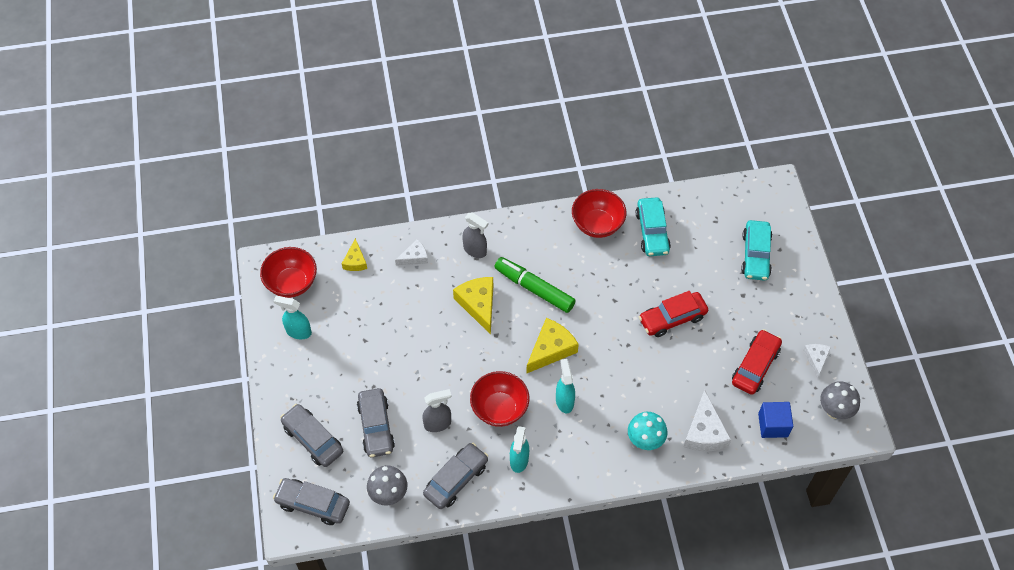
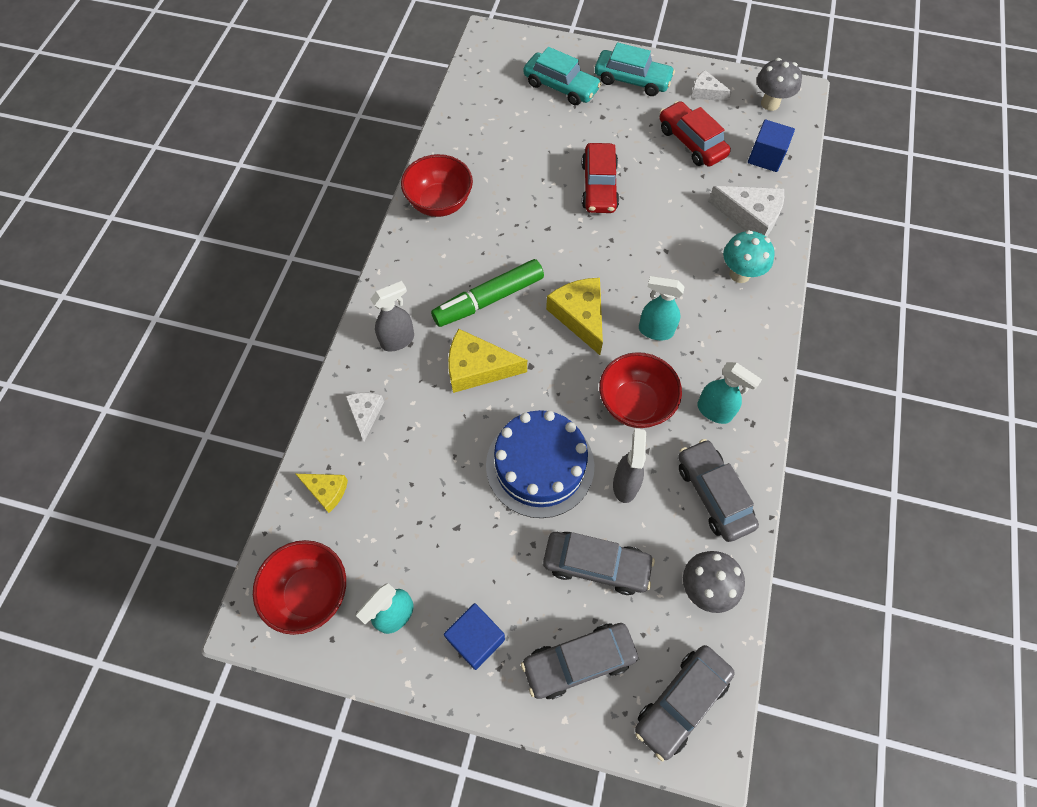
camera: 65 degrees left, 5 degrees up
(302, 379) = (476, 639): none -> blue cube
(427, 369) = (540, 465): none -> blue cake
(652, 232) = (480, 158): turquoise car -> turquoise car (632, 80)

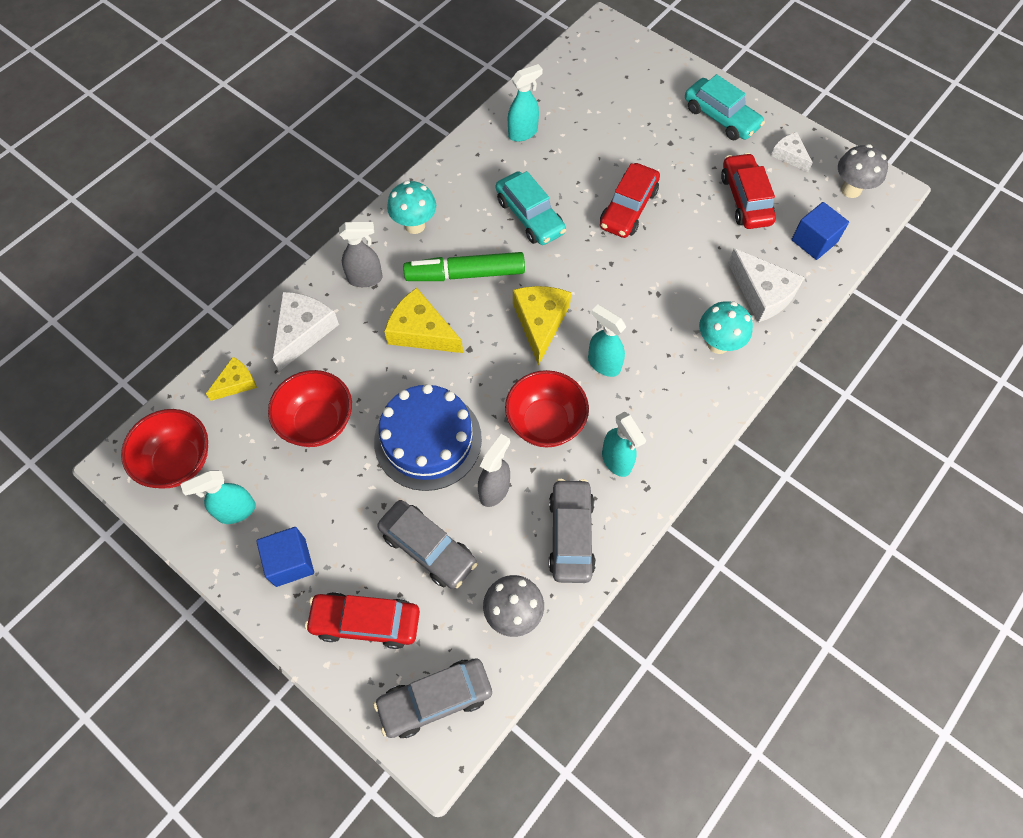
camera: 25 degrees right, 0 degrees up
(326, 491) = (236, 383): yellow cheese -> yellow cheese turned 90 degrees counterclockwise
(365, 414) = (303, 331): white cheese -> white cheese, size x1.69
(417, 273) = (415, 225): none -> turquoise mushroom
(439, 203) = (470, 169): red bowl -> red bowl (317, 422)
(469, 153) = (523, 133): none -> turquoise spray bottle
(561, 87) = (646, 100): turquoise car -> turquoise car (530, 216)
(578, 661) = (366, 622): grey car -> red car

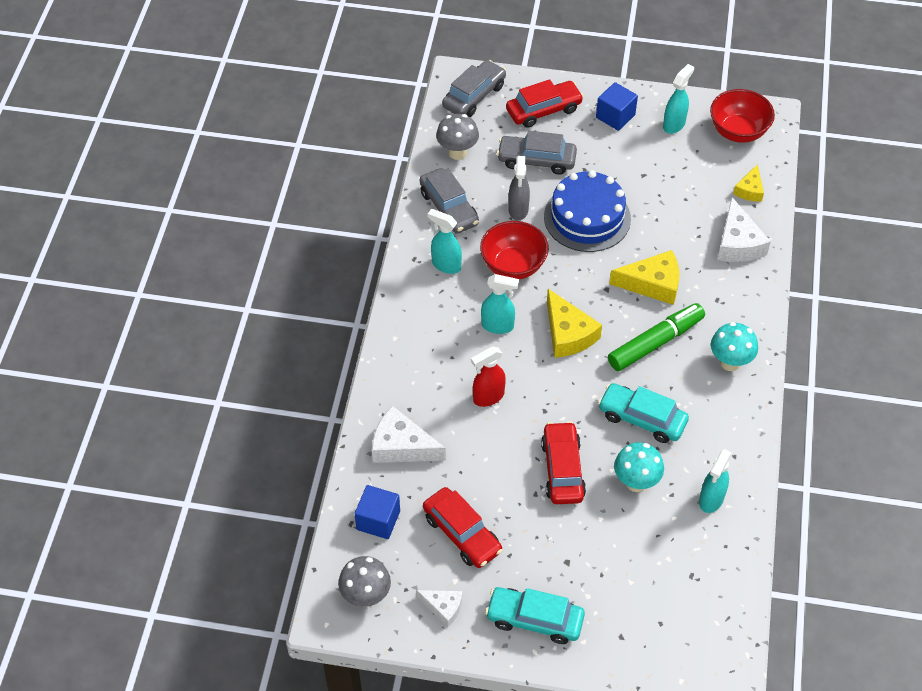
camera: 150 degrees right, 10 degrees down
(317, 422) = (671, 193): red bowl -> none
(365, 278) = (729, 301): grey spray bottle -> none
(656, 299) = (488, 397): none -> red spray bottle
(718, 344) = (417, 384): turquoise mushroom -> turquoise mushroom (636, 482)

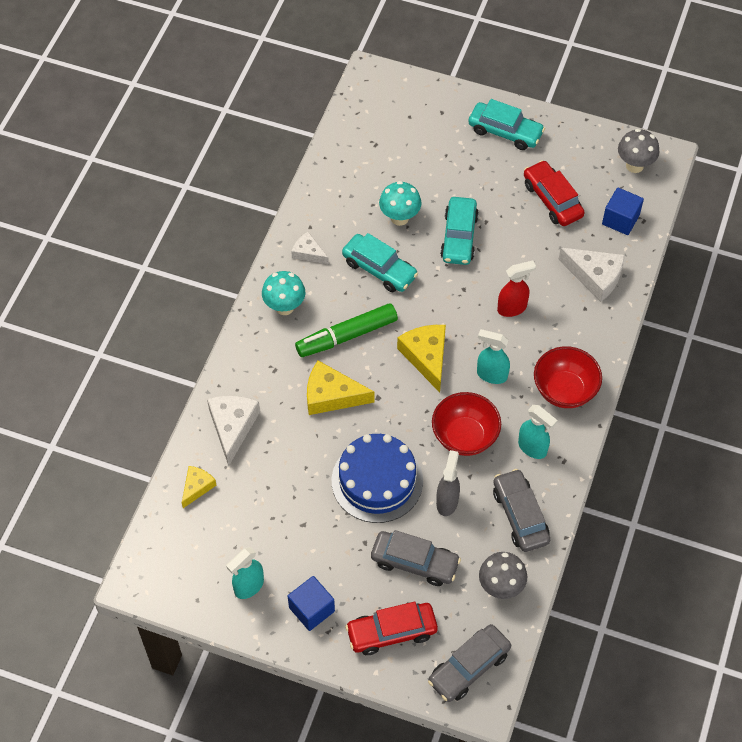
camera: 170 degrees left, 5 degrees up
(443, 607) = (574, 150): white cheese -> white cheese (308, 253)
(562, 469) = (459, 237): red car -> turquoise car
(711, 500) = (341, 196): turquoise spray bottle -> none
(738, 132) = (181, 565): red bowl -> red bowl (564, 390)

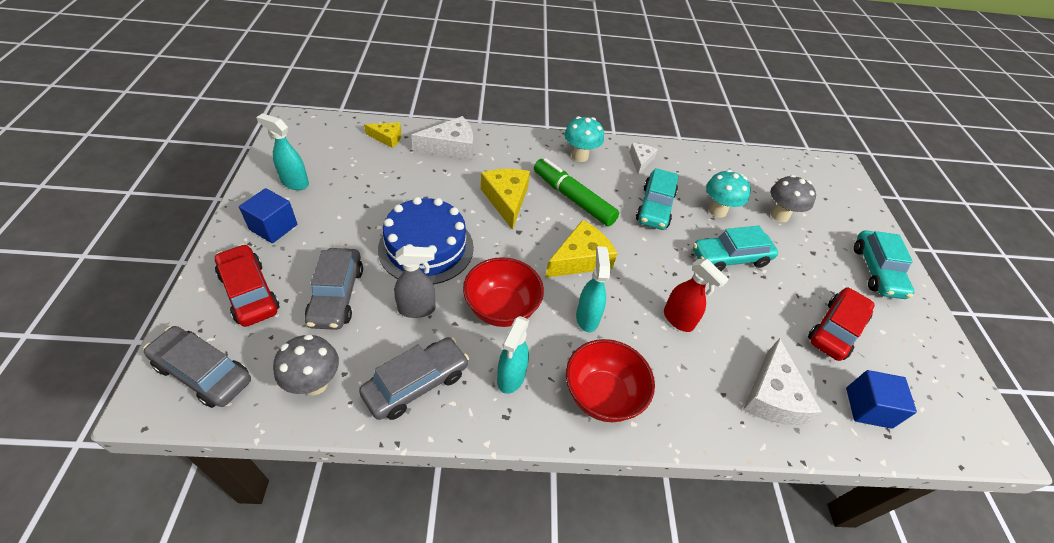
camera: 65 degrees right, 10 degrees down
(634, 165) = (952, 407): grey mushroom -> grey mushroom (779, 216)

